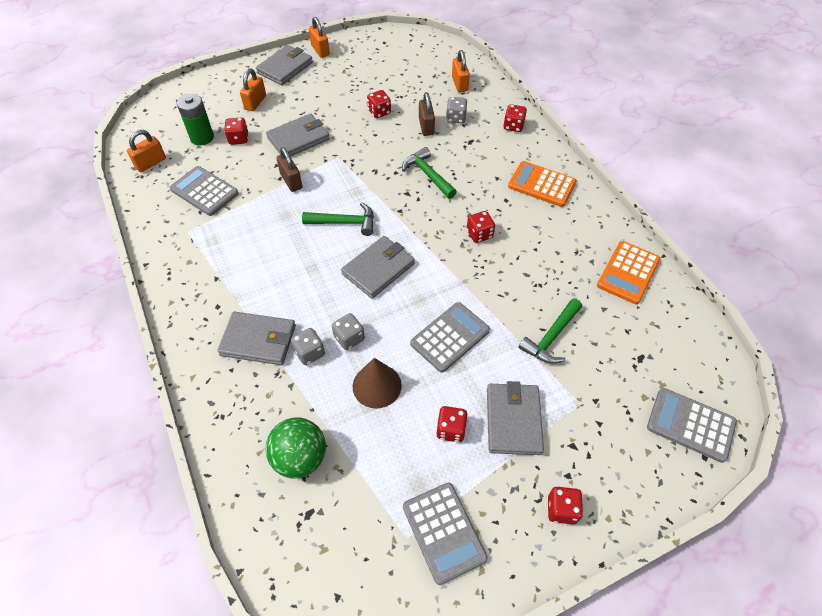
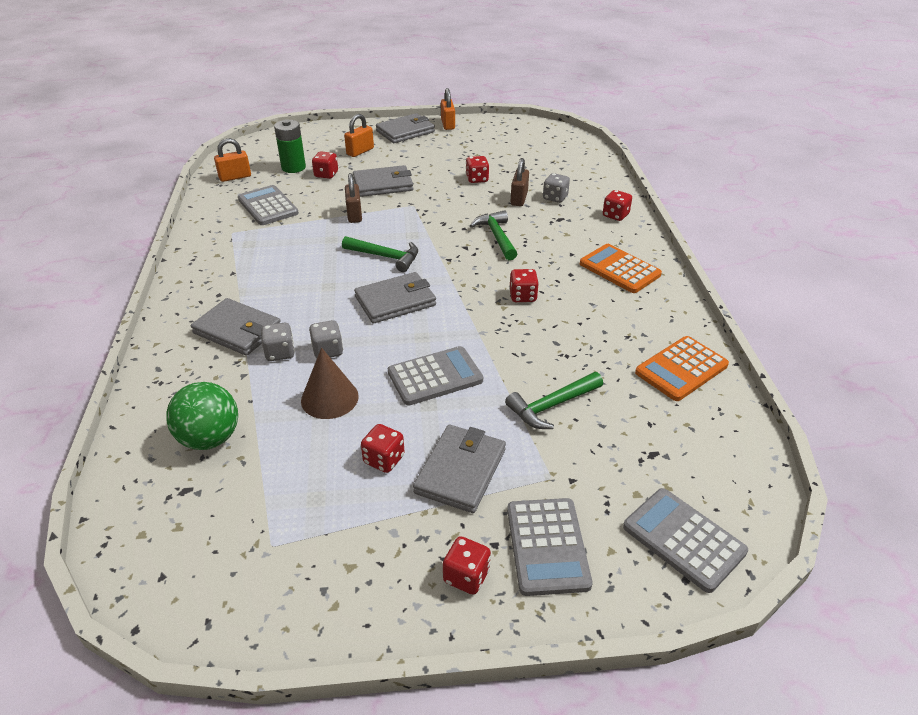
camera: 20 degrees right, 15 degrees down
(443, 532) = (315, 553): grey calculator -> grey calculator (547, 546)
(459, 84) = (575, 172): orange padlock -> none

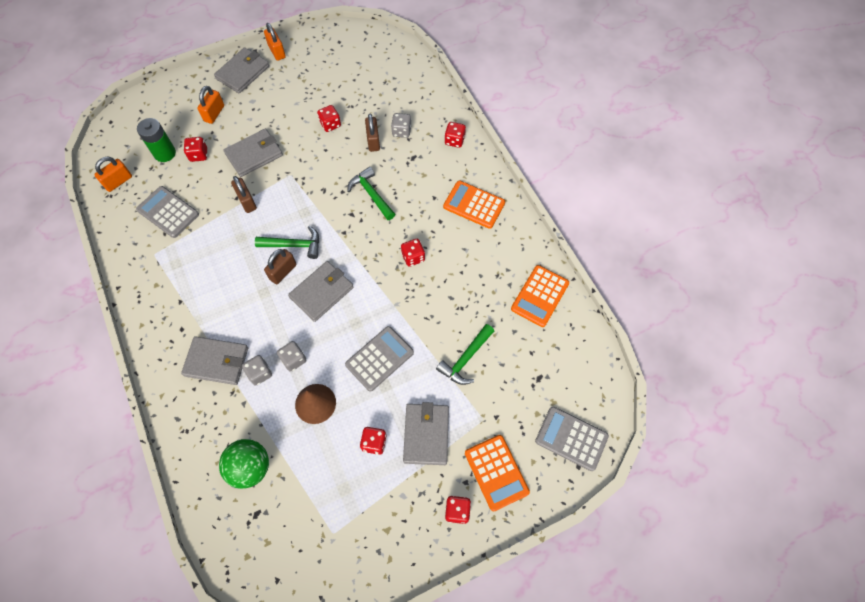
camera: 20 degrees left, 25 degrees up
(360, 275) = (283, 272): none -> brown padlock
(547, 546) = (496, 472): grey calculator -> orange calculator

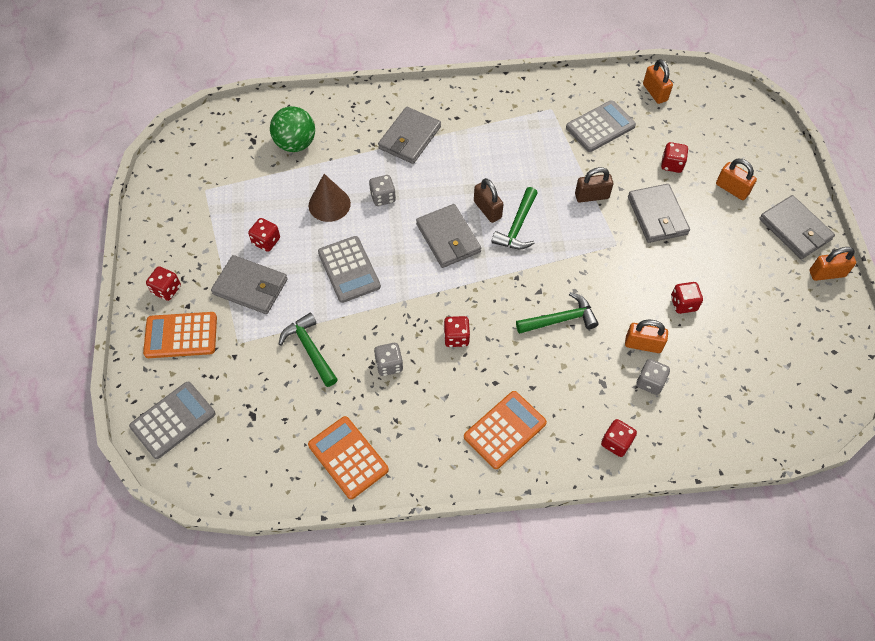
camera: 110 degrees right, 5 degrees down
(165, 153) = (683, 135): green battery -> none
(260, 373) = (381, 168): grey dice -> grey dice (389, 365)
(373, 141) = (643, 344): brown padlock -> orange padlock

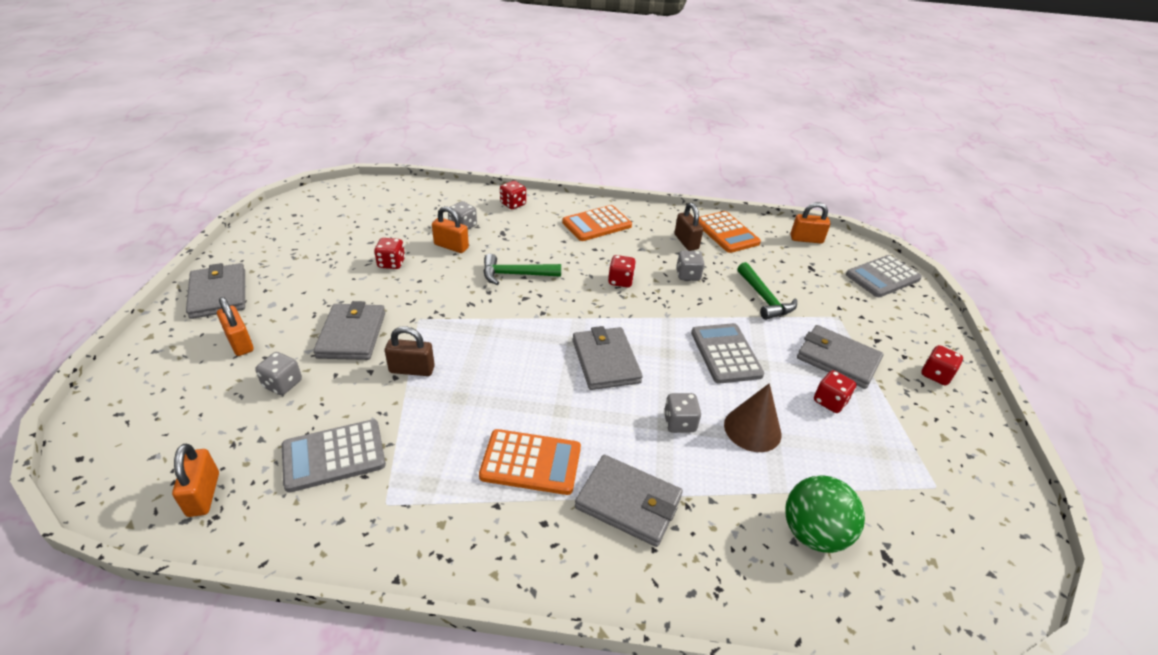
camera: 170 degrees left, 20 degrees down
(181, 335) = (901, 332): orange calculator -> orange calculator (531, 462)
(409, 138) = (628, 503): grey wallet -> grey wallet turned 75 degrees clockwise
(487, 209) = (548, 381): brown padlock -> brown padlock (686, 242)
(517, 227) = (520, 356): green hammer -> none
(672, 164) = (282, 384): red dice -> grey dice
(827, 273) = (234, 257): orange padlock -> orange padlock (806, 239)

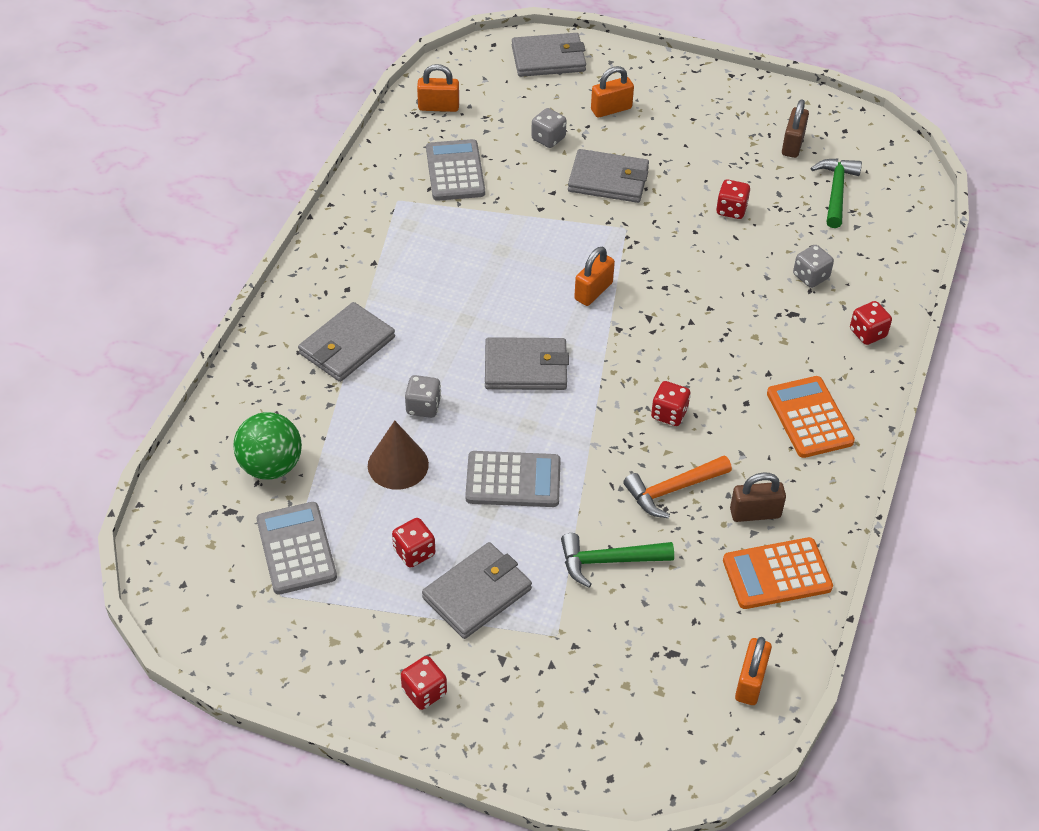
camera: 105 degrees right, 10 degrees up
(218, 294) = (690, 89): grey wallet -> grey wallet (548, 59)
(412, 369) = (547, 220): brown padlock -> brown padlock (792, 144)
(451, 246) = (763, 262): orange padlock -> orange padlock (593, 291)
(515, 275) = (695, 314): green hammer -> green hammer (836, 191)
(531, 462) = (410, 289): orange calculator -> none
(688, 275) = (672, 490): grey dice -> orange hammer
(882, 277) = (636, 744): grey calculator -> grey calculator (296, 549)

